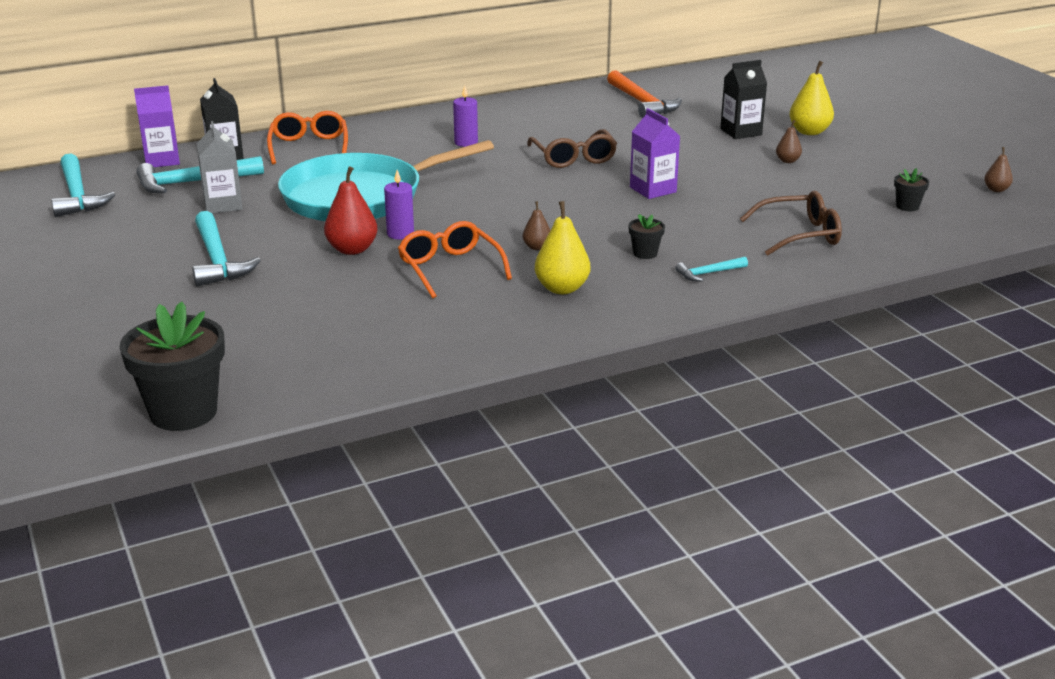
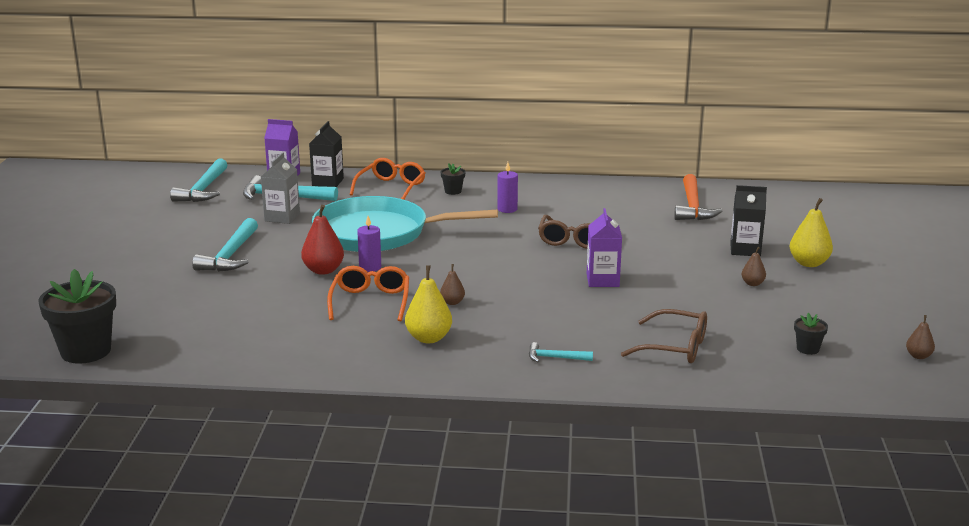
camera: 30 degrees right, 5 degrees down
(645, 253) = (527, 329): black flower pot -> black flower pot (453, 191)

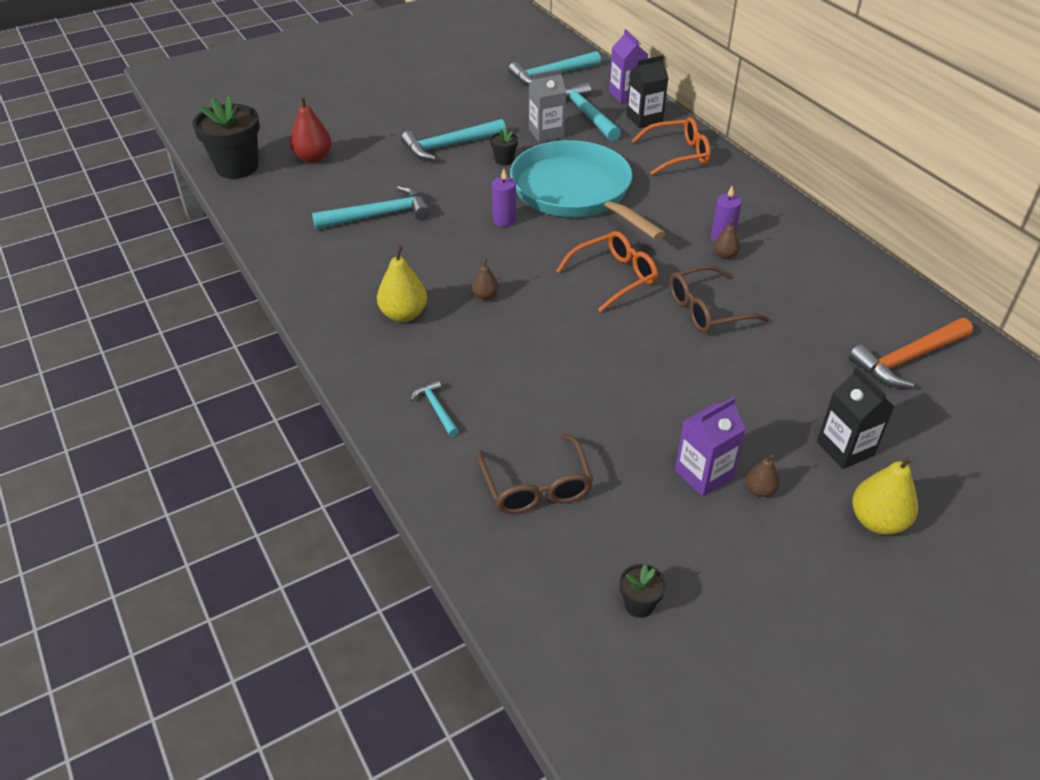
camera: 55 degrees right, 20 degrees up
(280, 310) = (379, 215): none -> turquoise hammer
(323, 270) = (471, 200): red pear -> red pear (313, 158)
(370, 302) = (440, 251): orange glasses -> orange glasses (614, 277)
(453, 191) = (718, 189): black flower pot -> black flower pot (504, 160)
(602, 280) = (636, 369): purple carton -> purple carton (703, 474)
(918, 356) = (727, 730): brown pear -> brown pear (725, 255)

